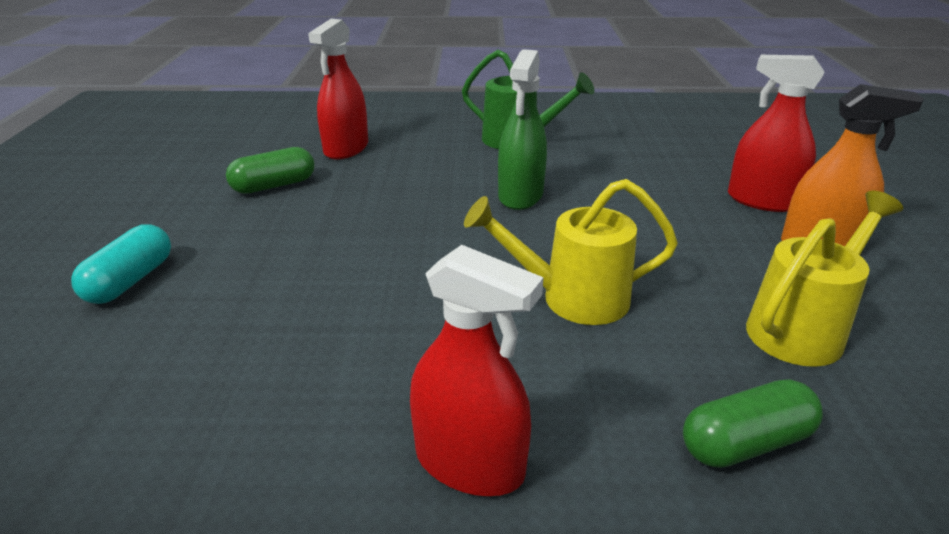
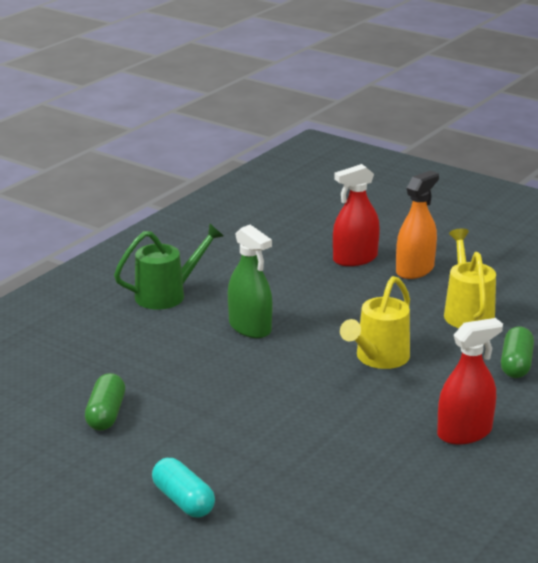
camera: 55 degrees left, 5 degrees down
(346, 149) = (80, 366): red spray bottle -> none

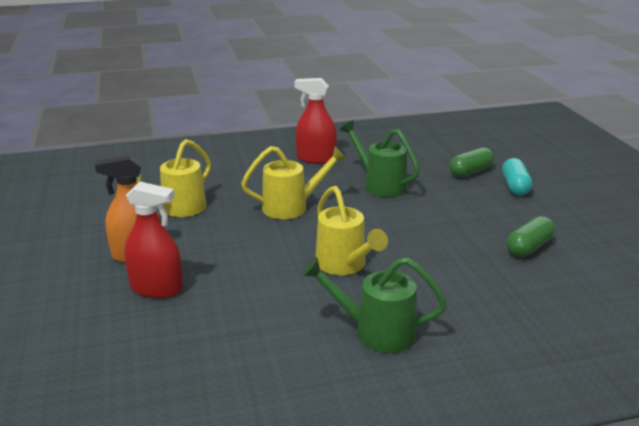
camera: 140 degrees left, 0 degrees up
(250, 327) = (344, 265): green spray bottle -> yellow watering can
(338, 427) = (380, 184): none -> green watering can
(516, 364) = (221, 173): green capsule -> green capsule (470, 172)

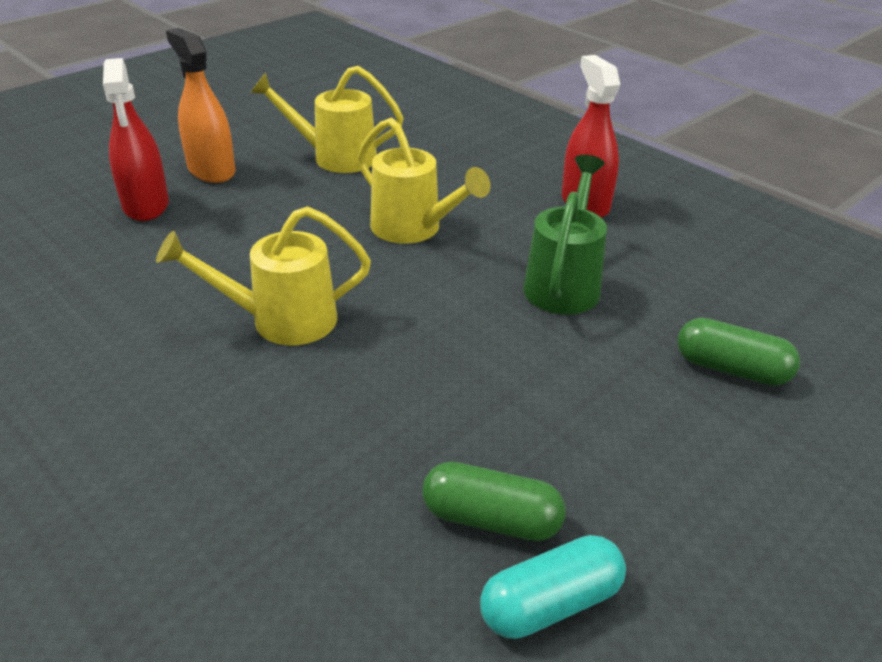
camera: 60 degrees right, 10 degrees up
(344, 265) = (280, 320): yellow watering can -> yellow watering can turned 45 degrees clockwise
(375, 332) = (114, 399): green watering can -> none
(515, 186) = (738, 444): turquoise capsule -> turquoise capsule (550, 603)

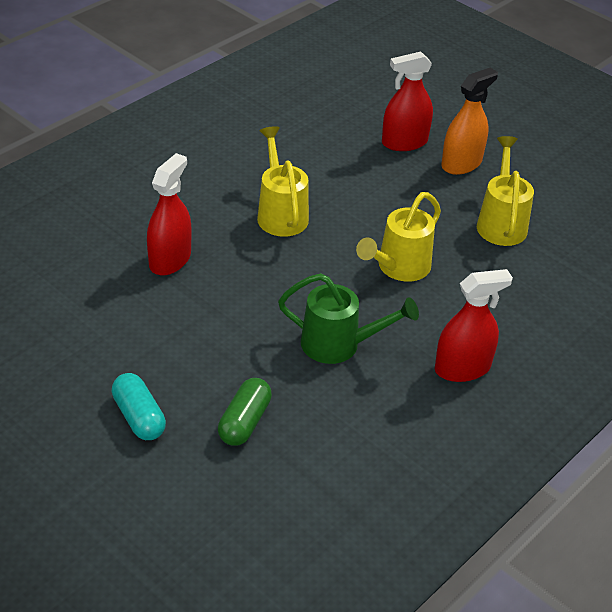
camera: 85 degrees right, 5 degrees up
(384, 449) = (170, 260): none -> red spray bottle
(491, 519) = (118, 299): green capsule -> none
(550, 603) = (65, 317): turquoise capsule -> turquoise capsule (139, 417)

